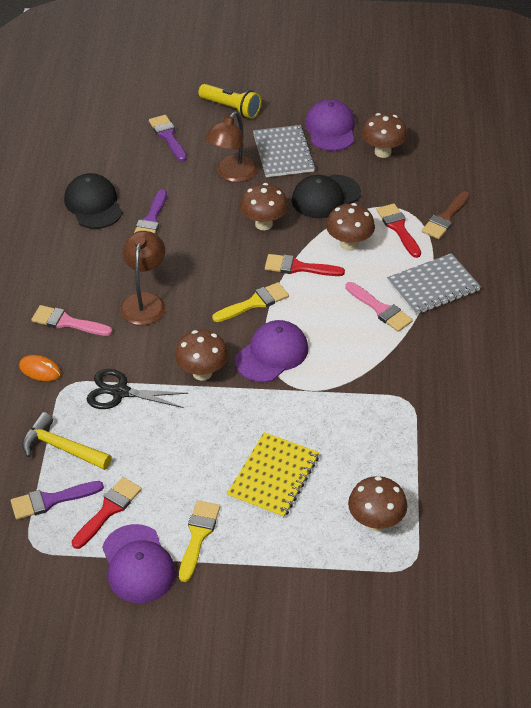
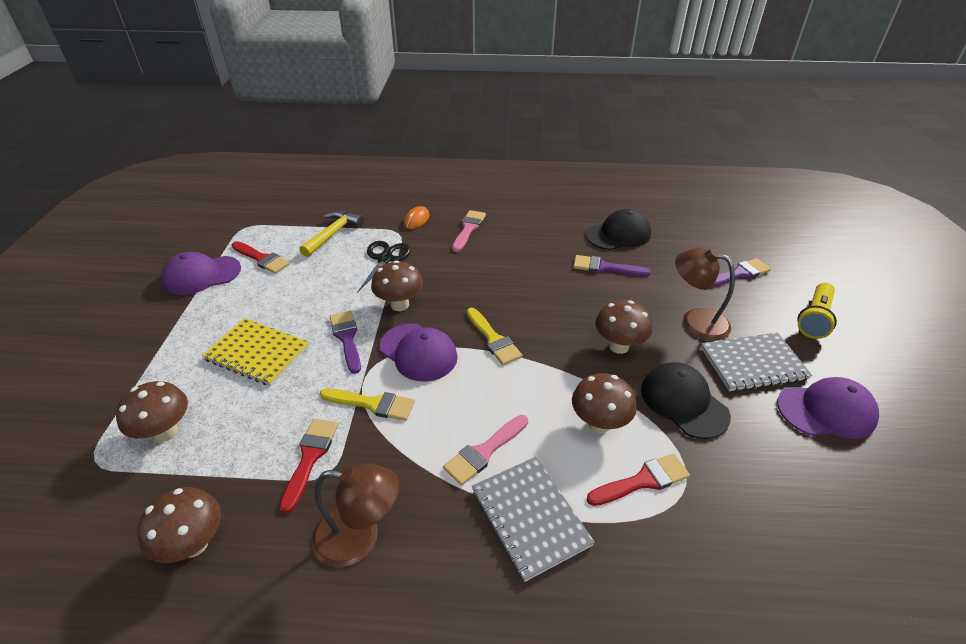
camera: 90 degrees right, 5 degrees down
(51, 500) = (283, 232): purple brush -> purple brush (347, 338)
(144, 302) = (493, 268): brown lamp -> brown lamp (359, 538)
(198, 536) = (213, 306): yellow brush -> yellow brush (373, 404)
(298, 267) = (551, 375): red brush -> red brush (310, 457)
(382, 152) = (804, 470): brown mushroom -> brown mushroom (194, 544)
(445, 218) = (680, 546): brown brush -> none

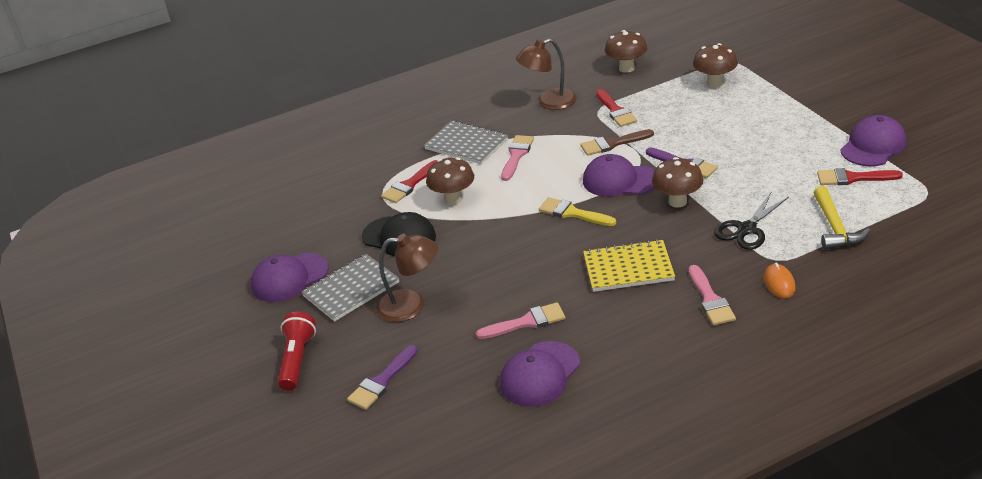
camera: 155 degrees right, 5 degrees down
(257, 353) = (731, 130): yellow notebook -> yellow notebook (628, 268)
(373, 404) = (612, 144): yellow brush -> brown brush
(385, 259) = (746, 229): black scissors -> black scissors turned 60 degrees clockwise
(605, 267) = (526, 322): purple brush -> pink brush
(618, 234) = (540, 374): black cap -> purple cap
(618, 346) = (468, 253): brown mushroom -> none
(814, 319) = (297, 359): yellow flashlight -> red flashlight

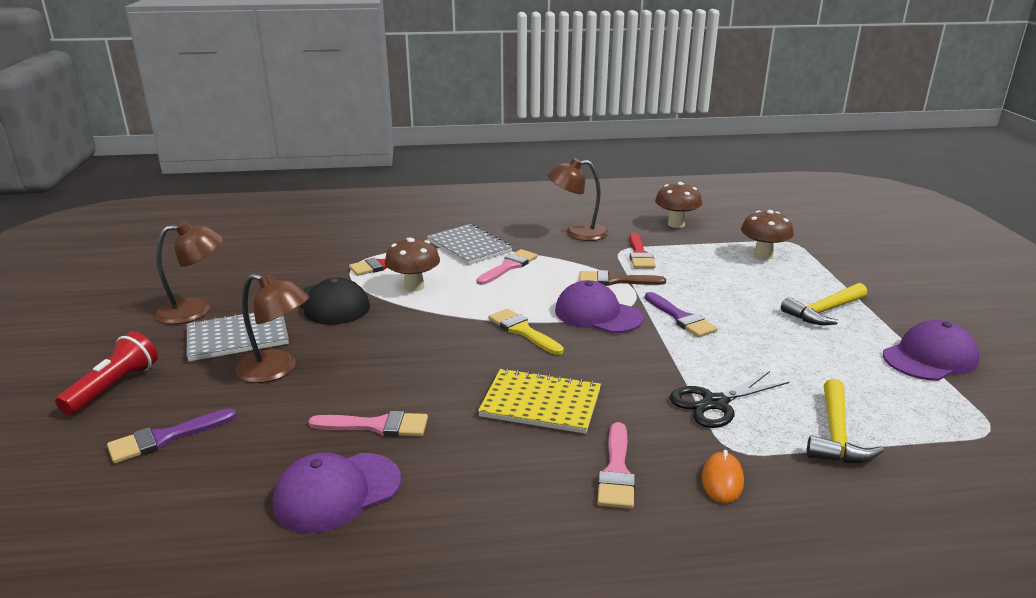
camera: 15 degrees right, 10 degrees down
(289, 278) = (195, 310): purple cap -> brown lamp
(677, 201) = (648, 351): brown mushroom -> none
(785, 126) = (823, 311): none -> yellow hammer
(853, 178) = (887, 385): red brush -> none

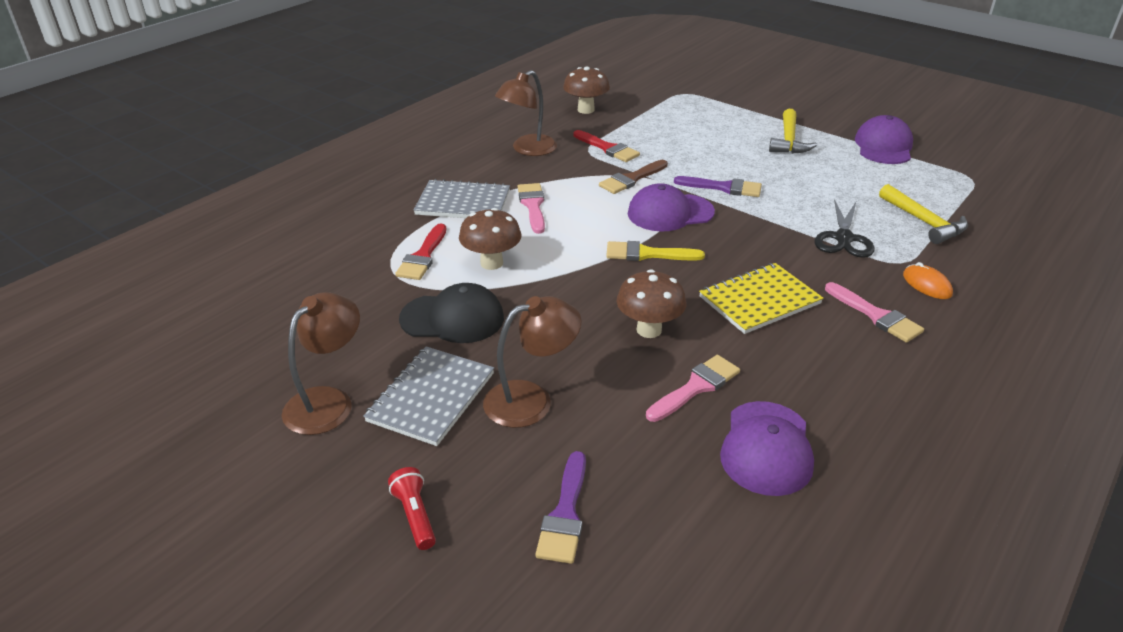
camera: 45 degrees left, 10 degrees up
(114, 387) = (415, 516): red flashlight -> red flashlight, size x0.66
(763, 255) = (686, 112): brown mushroom -> brown mushroom (649, 330)

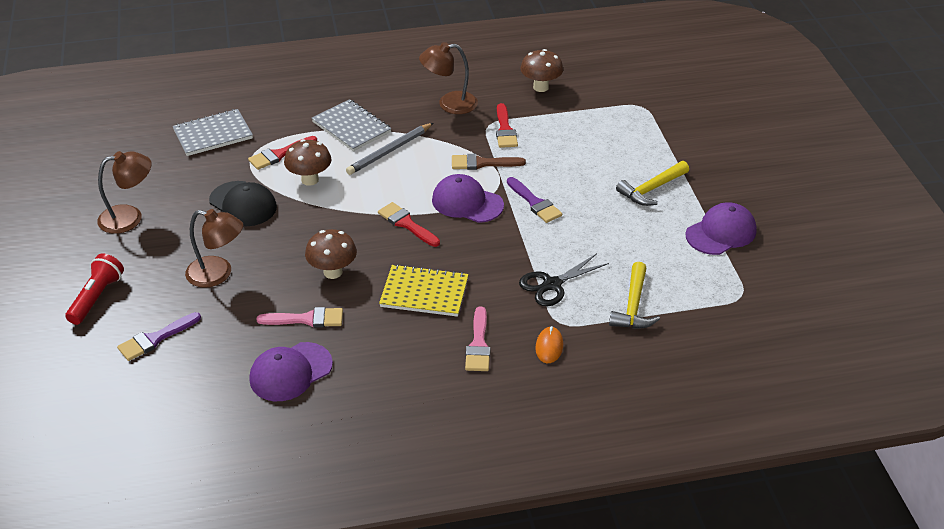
camera: 40 degrees right, 5 degrees up
(415, 516) = (97, 297): red flashlight -> red flashlight, size x1.52
(431, 397) = (176, 244): grey notebook -> grey notebook (213, 134)
(533, 205) = (389, 151): pink brush -> grey pencil
(647, 254) = (406, 224): yellow brush -> red brush

